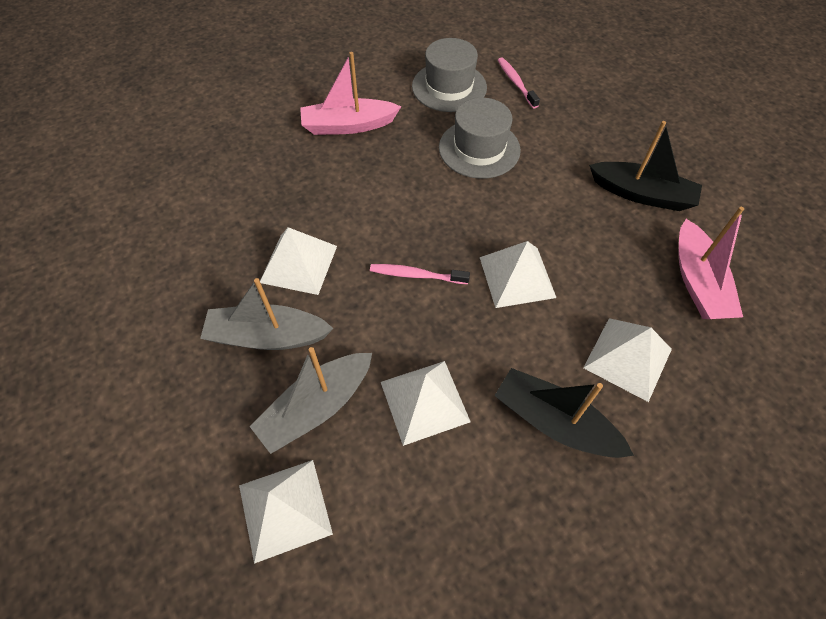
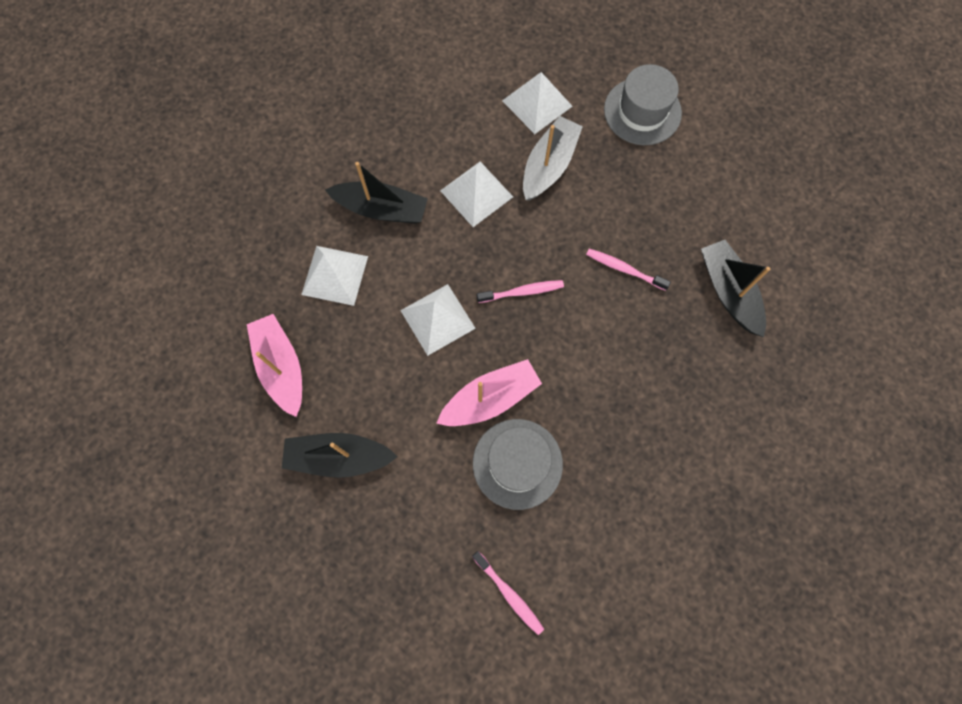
camera: 160 degrees right, 15 degrees up
(212, 214) = (728, 292): none -> black boat
(267, 336) = (612, 201): grey boat -> none
(299, 263) = (624, 269): white pyramid -> pink toothbrush
(348, 126) = (667, 448): pink boat -> pink boat (490, 398)
(449, 87) = (585, 555): grey hat -> grey hat (642, 111)

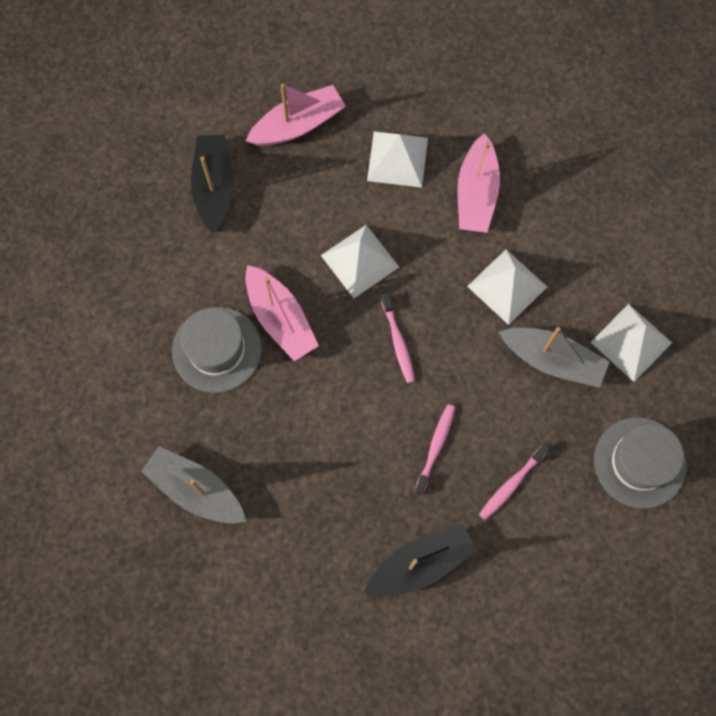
camera: 85 degrees right, 0 degrees up
(381, 209) = (476, 194): black boat -> pink boat
(509, 594) = (94, 350): pink toothbrush -> pink toothbrush (511, 484)
(660, 491) = (196, 490): none -> grey boat

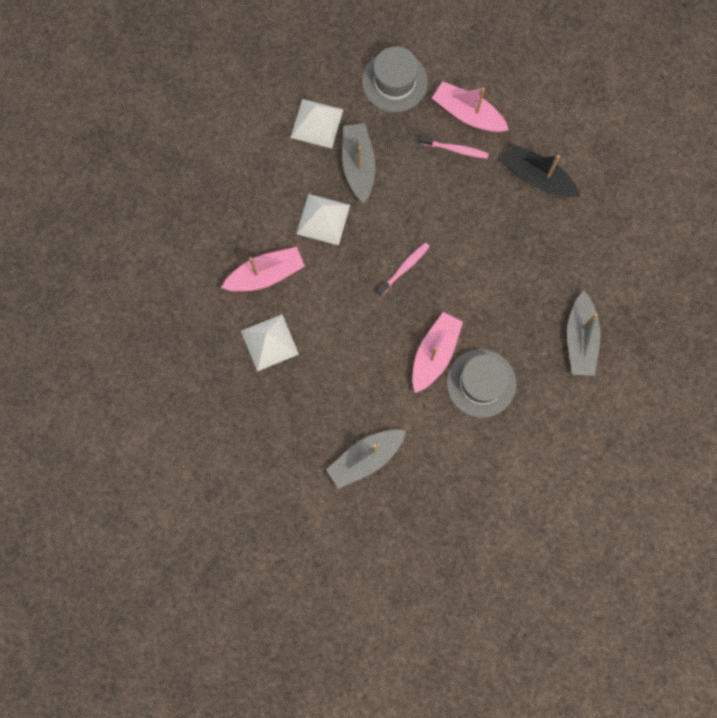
camera: 120 degrees left, 5 degrees up
(214, 187) = (365, 458): black boat -> grey boat
(298, 125) = (282, 428): pink boat -> pink boat (468, 114)
(359, 261) = (362, 325): white pyramid -> none
(435, 447) = (460, 207): pink toothbrush -> none

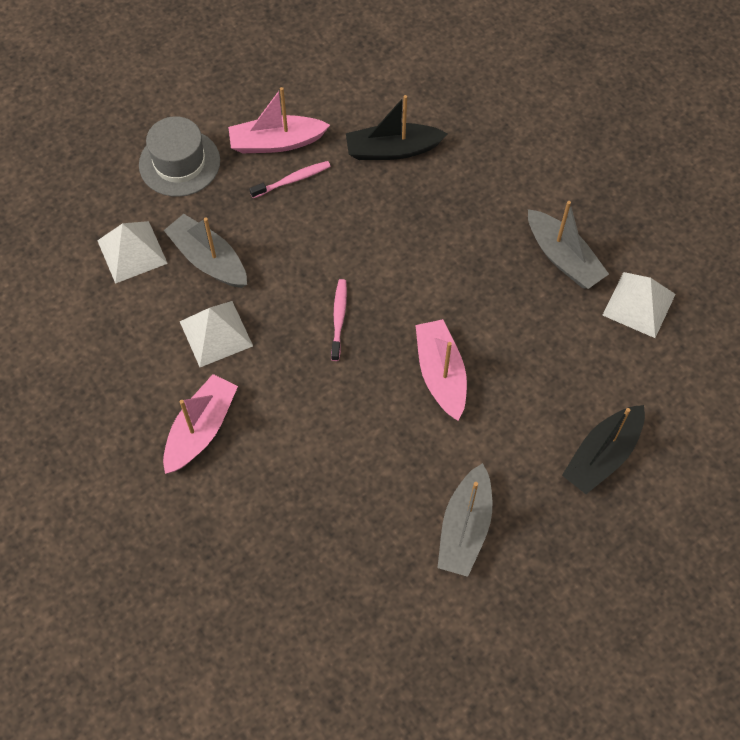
camera: 40 degrees left, 15 degrees down
(269, 342) = (263, 492): white pyramid -> white pyramid (639, 304)
(481, 383) = (510, 366): grey hat -> none
(485, 483) = (602, 455): none -> black boat

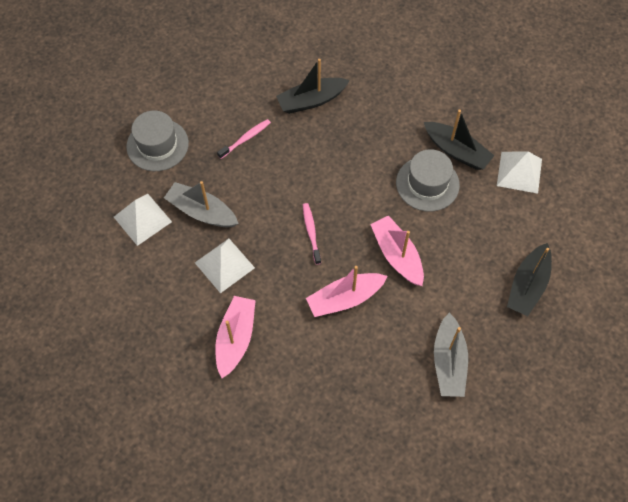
camera: 15 degrees left, 0 degrees up
(276, 142) = (225, 114): pink boat -> pink boat (345, 299)
(510, 291) = (427, 184): none -> grey hat
(563, 258) = (456, 151): grey boat -> black boat

